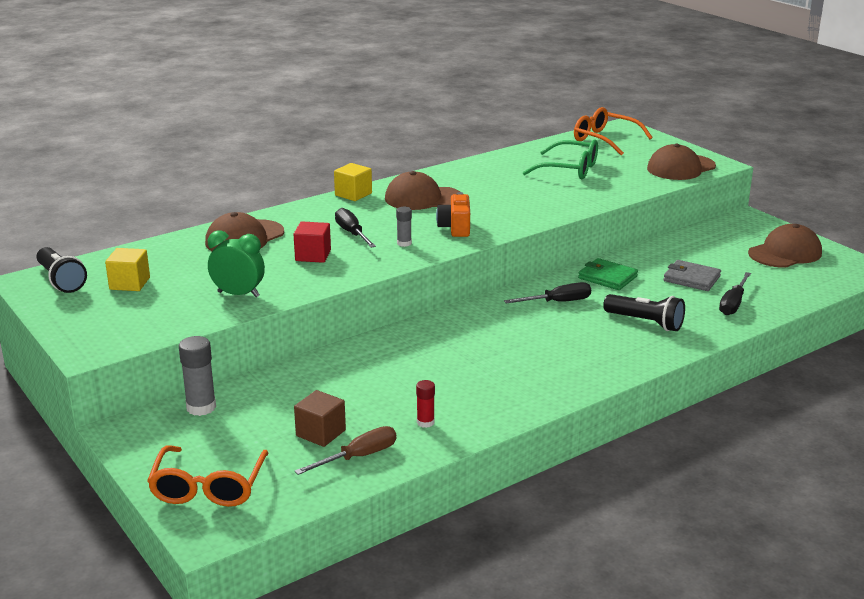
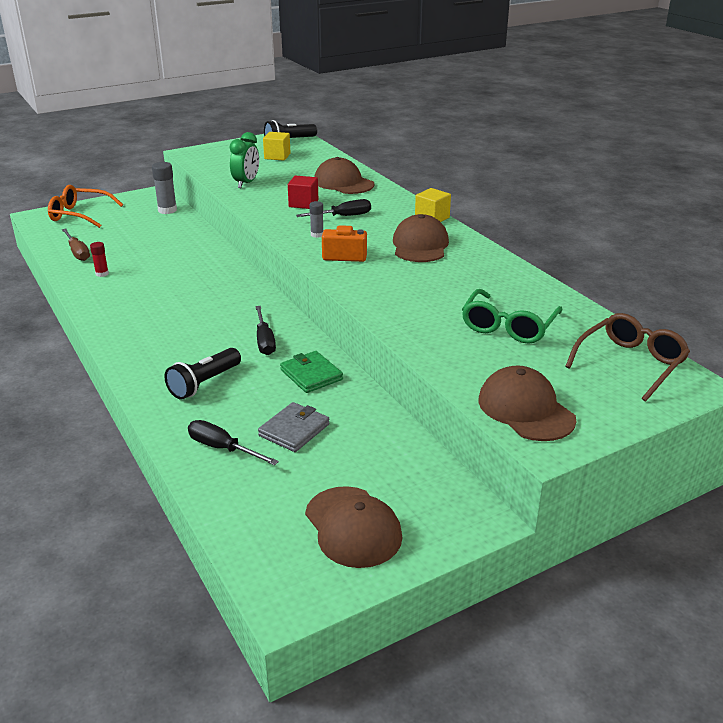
camera: 95 degrees right, 5 degrees up
(321, 433) = (113, 242): brown cube -> none
(605, 140) = (630, 363): orange glasses -> brown glasses
(607, 277) = (311, 375): green wallet -> green wallet turned 75 degrees counterclockwise

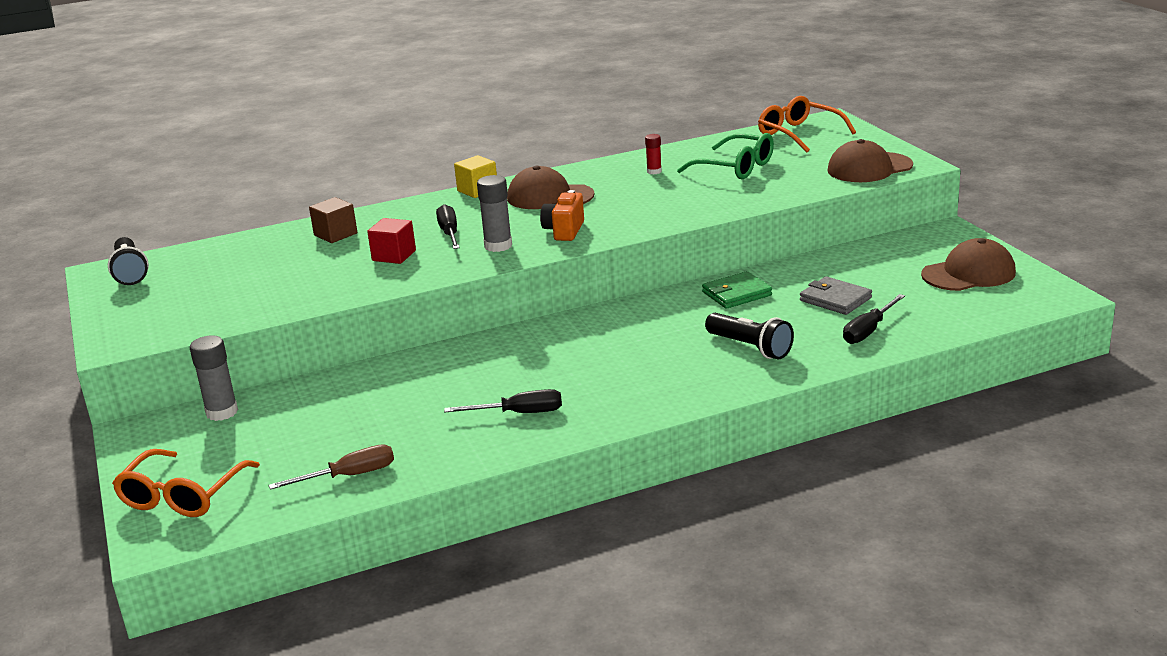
camera: 80 degrees left, 5 degrees down
(102, 274) = (440, 444): red glue stick -> red glue stick (654, 171)
(246, 183) = (293, 294): green clock -> none
(264, 341) = (662, 319): black screwdriver -> black screwdriver (519, 413)
(277, 156) = (193, 278): yellow cube -> none
(317, 234) = (498, 246): grey glue stick -> grey glue stick, size x1.69
(343, 183) = (335, 234): brown cap -> brown cube
(630, 363) = (799, 134): brown glasses -> orange glasses

